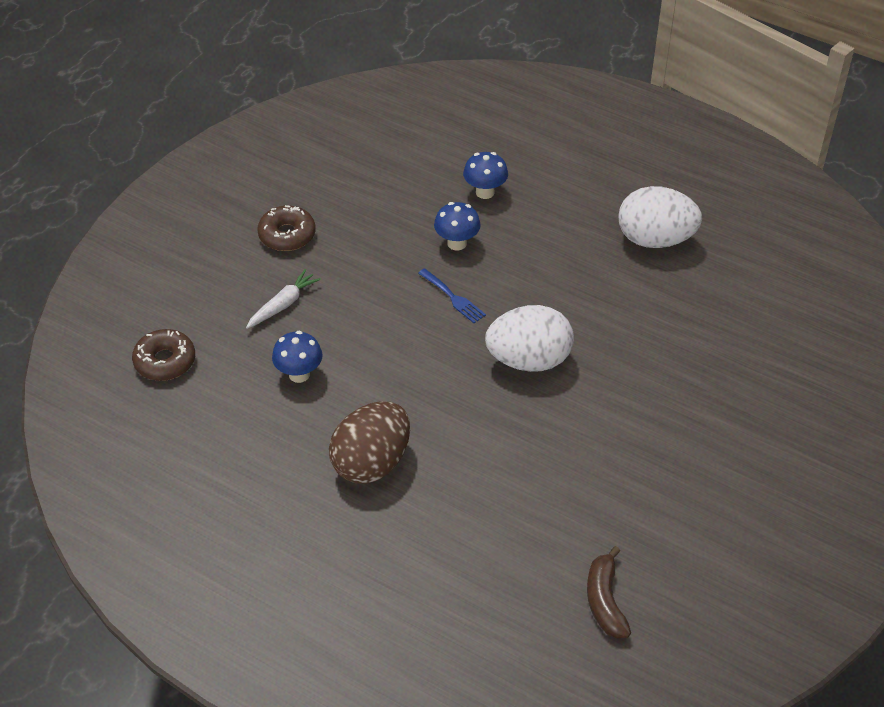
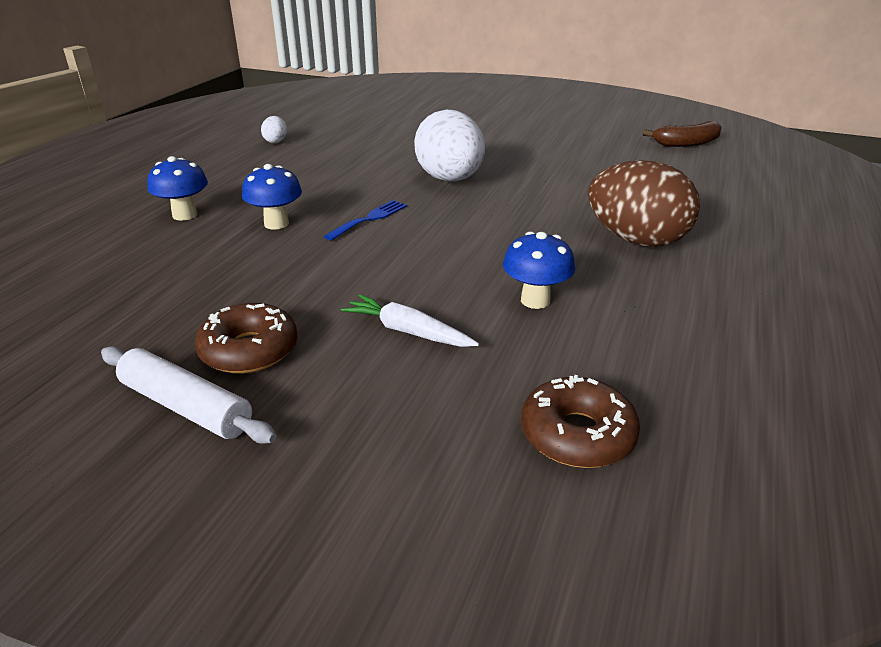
camera: 100 degrees left, 15 degrees down
(244, 214) = (186, 407): none -> white rolling pin
(655, 239) = (276, 141): white egg -> white egg, size x0.42

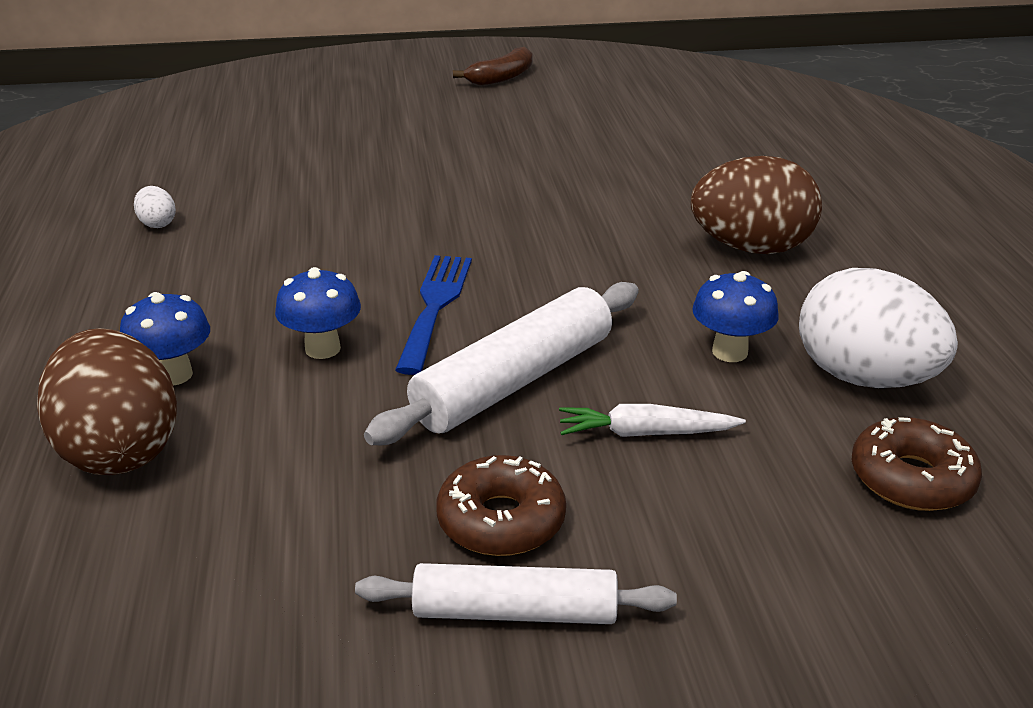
camera: 30 degrees left, 0 degrees up
(111, 243) = (119, 450): none -> brown egg
(363, 274) = (514, 381): none -> white rolling pin
(370, 219) = (435, 306): blue fork -> blue fork, size x1.51
(450, 179) = (468, 224): white egg -> white egg (864, 378)
(687, 143) = (678, 107): brown banana -> brown banana (501, 78)

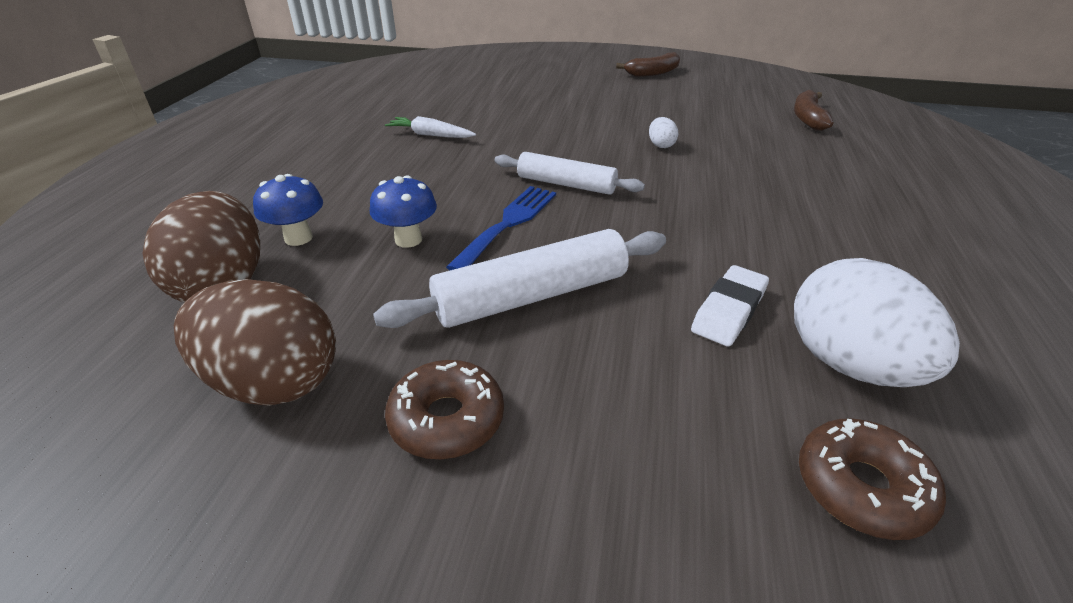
camera: 20 degrees right, 5 degrees up
(157, 224) = (365, 134): white egg -> white egg (661, 145)
(515, 612) = (403, 517): white rolling pin -> white rolling pin (566, 184)
(645, 433) = (615, 369): white carrot -> white carrot (430, 135)
(718, 116) = (808, 118): none -> brown banana
(729, 352) = (728, 311): blue mushroom -> white eraser
(751, 248) = (789, 224): brown egg -> brown egg (274, 382)

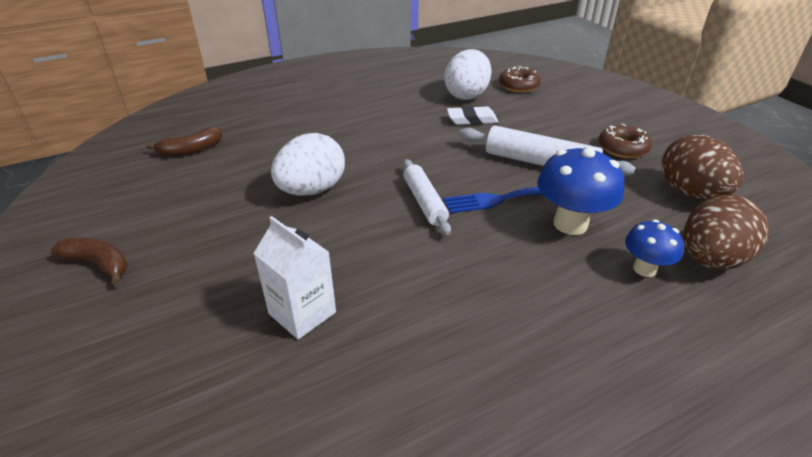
camera: 130 degrees left, 0 degrees up
(408, 240) = (570, 224): blue mushroom -> blue mushroom, size x1.67
(430, 135) = (437, 325): white carrot -> none
(514, 106) = (302, 313): none -> white carton
(661, 145) = (312, 190): white egg -> white egg, size x2.38

